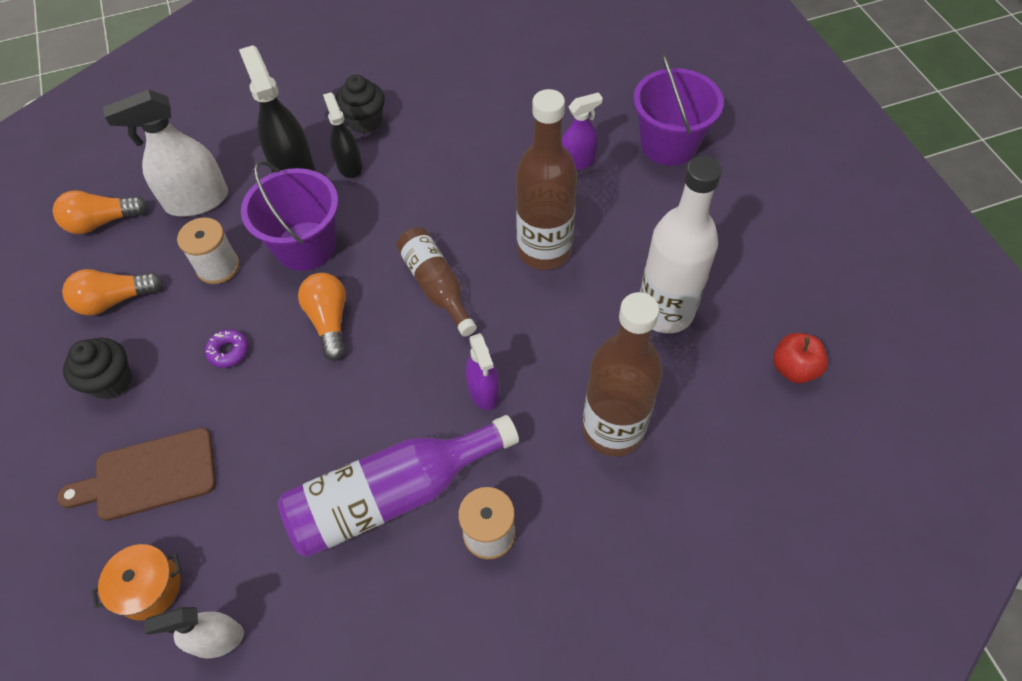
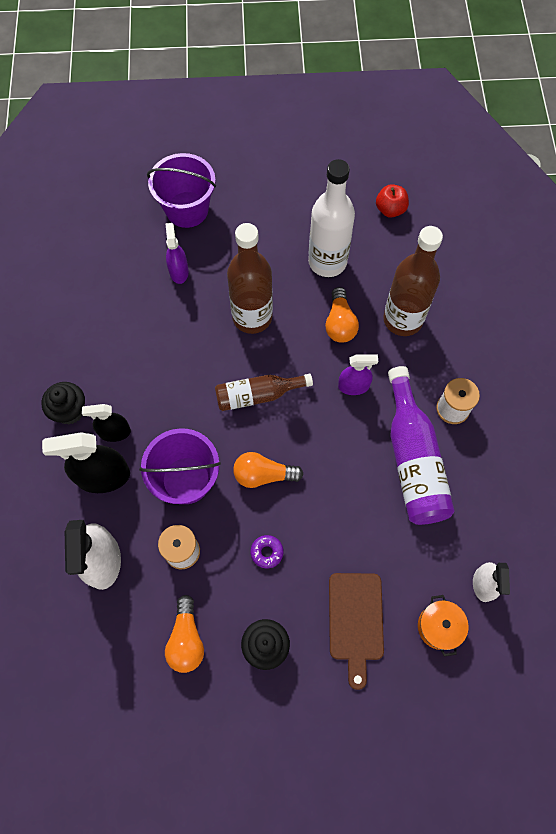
camera: 75 degrees left, 10 degrees up
(102, 222) = (94, 646): orange light bulb -> orange light bulb (340, 323)

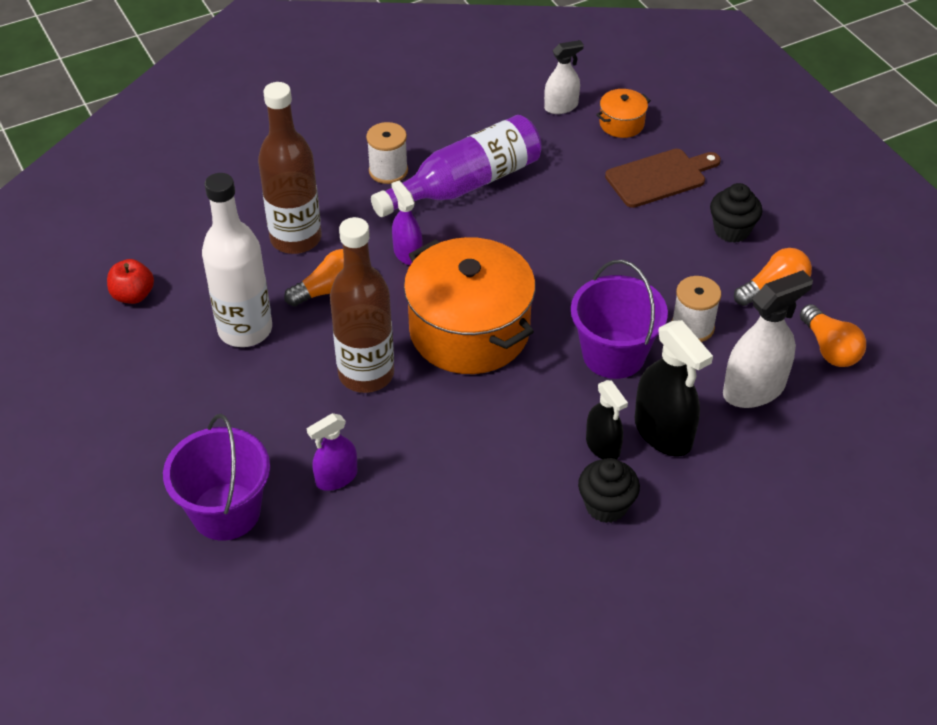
camera: 115 degrees left, 20 degrees down
(258, 395) = (469, 330): brown bottle -> orange pot
(263, 475) = (562, 292): orange light bulb -> orange light bulb (829, 348)
(267, 552) = (642, 260): purple donut -> none

